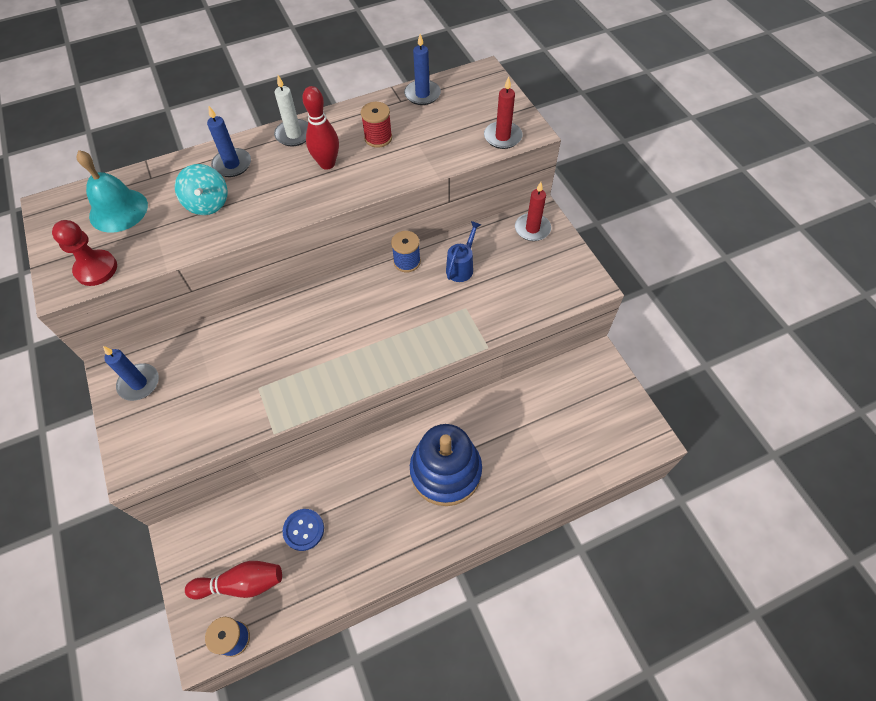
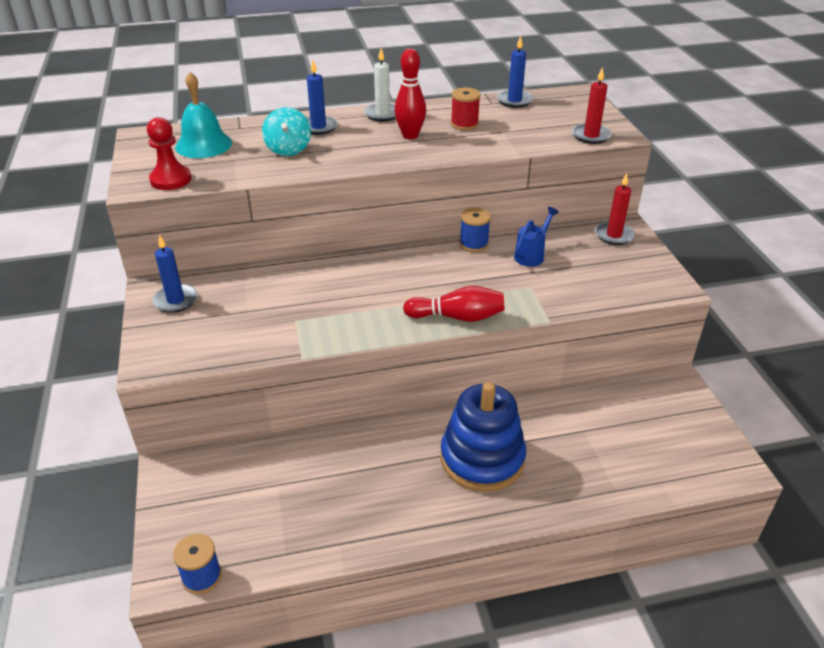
camera: 10 degrees right, 20 degrees down
(241, 584) = (224, 525): red bowling pin -> red bowling pin (457, 317)
(303, 530) = (307, 486): blue button -> none

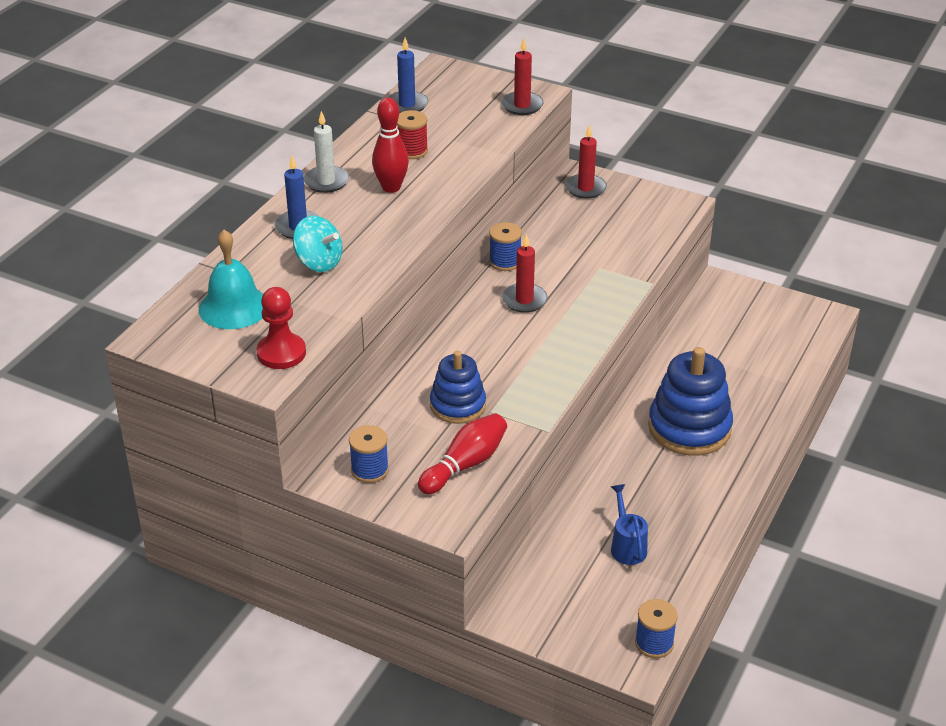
camera: 50 degrees left, 0 degrees up
(175, 300) = (369, 470): blue candle -> blue spool
(286, 302) = (457, 405): none -> blue stacking toy
(442, 273) = (524, 300): none -> red candle
(457, 317) = (592, 324): red bowling pin -> red bowling pin (465, 465)
(531, 255) = (559, 242): blue watering can -> blue watering can (627, 546)

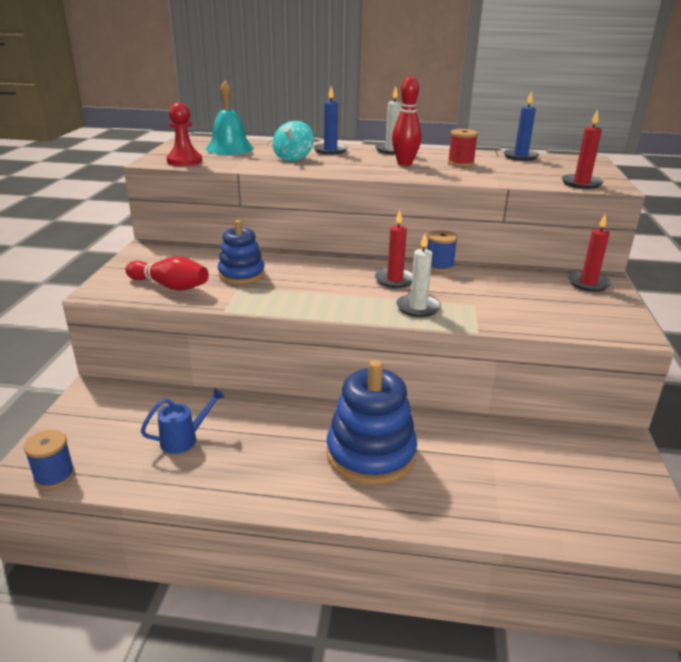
camera: 70 degrees right, 10 degrees down
(369, 470) = (156, 257): blue spool -> none
(592, 302) = (418, 308): none -> white candle

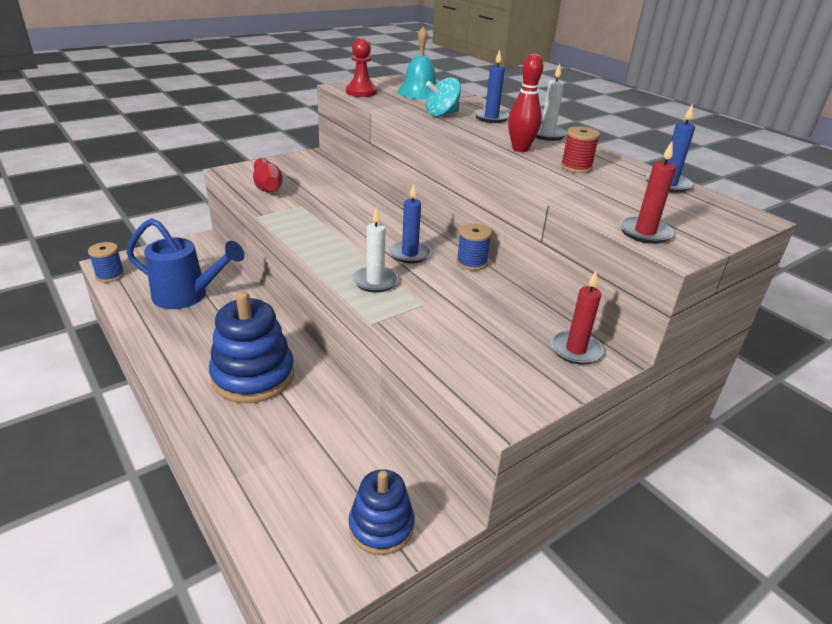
camera: 45 degrees right, 5 degrees up
(184, 439) = (187, 296): blue watering can -> blue watering can, size x1.87
(241, 274) = (321, 198): blue stacking toy -> blue stacking toy (381, 526)
(394, 280) = (409, 254): red candle -> blue candle

